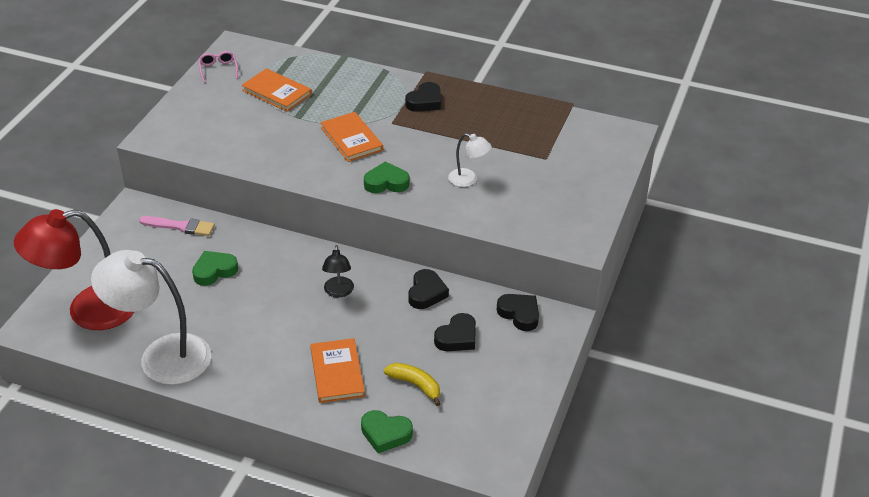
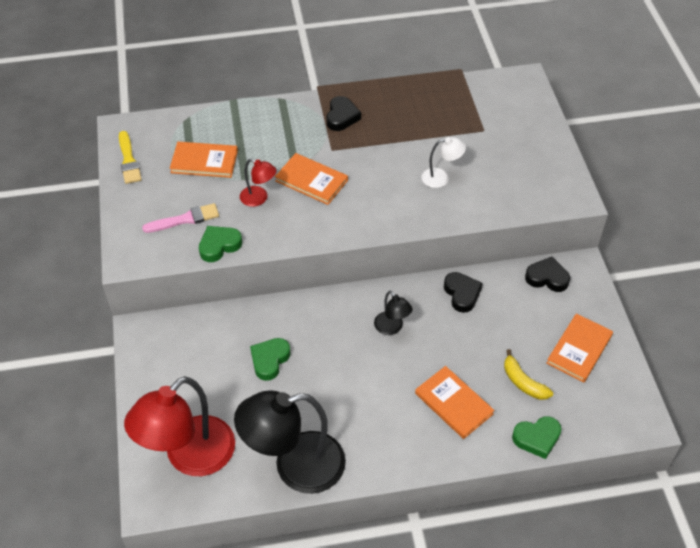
camera: 30 degrees left, 10 degrees up
(161, 356) = (295, 466): white lamp -> black lamp
(180, 226) = (201, 331): pink brush -> pink brush (185, 219)
(218, 70) = (129, 160): pink glasses -> yellow brush
(295, 135) = (259, 198): none -> red lamp
(386, 182) = (377, 210): green heart -> green heart (219, 246)
(415, 385) = (523, 382): yellow banana -> yellow banana turned 135 degrees counterclockwise
(457, 337) = (518, 322): black heart -> none
(494, 383) = (579, 349): none -> orange book

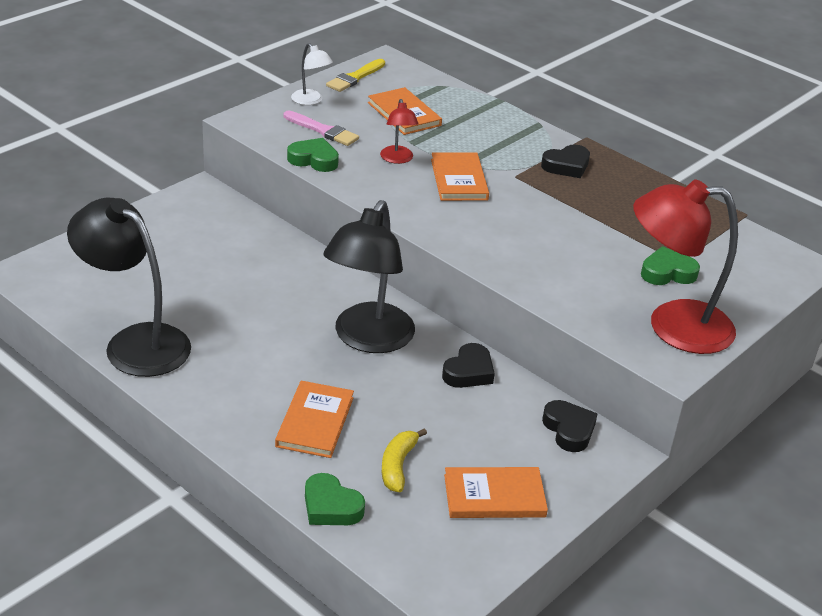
camera: 50 degrees right, 15 degrees down
(190, 457) = (90, 275): red lamp -> red lamp (673, 326)
(269, 360) = (245, 276): green heart -> green heart (667, 273)
(392, 328) = (367, 339): black lamp -> black lamp, size x2.17
(441, 177) = (571, 257): white lamp -> white lamp (311, 101)

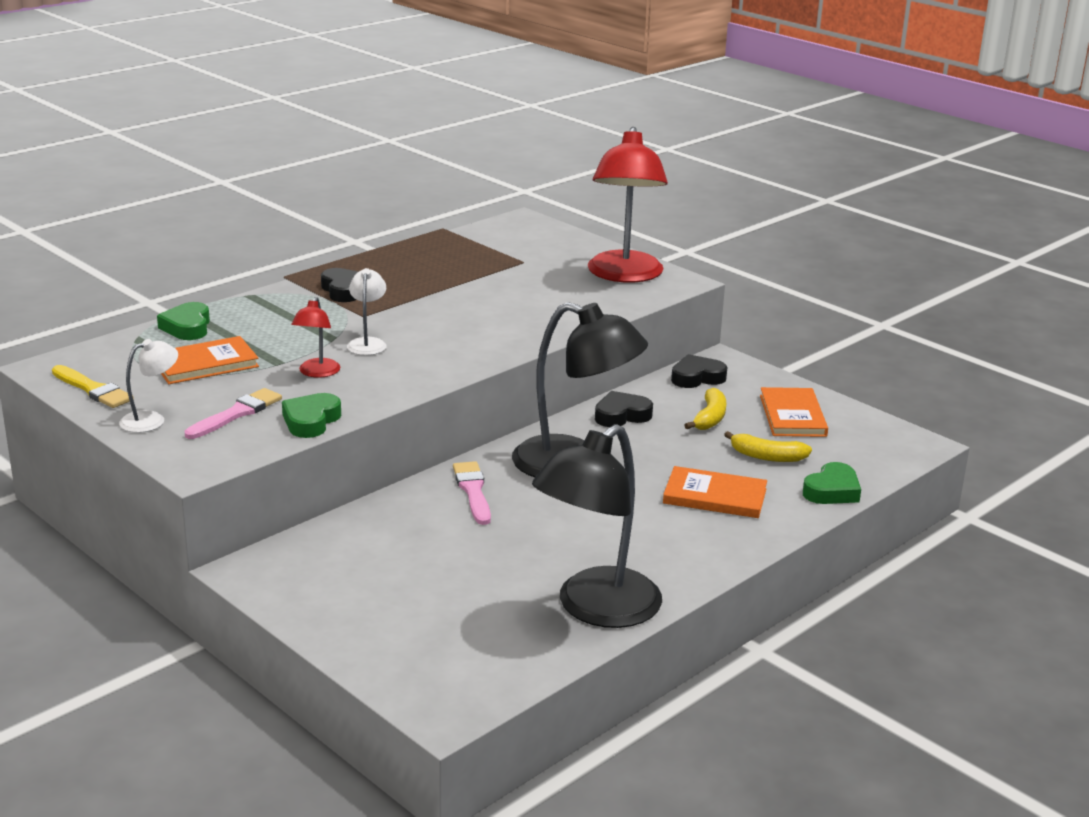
camera: 85 degrees left, 10 degrees down
(316, 284) = (473, 491): none -> pink brush
(397, 159) = (317, 373): red lamp -> red lamp turned 105 degrees clockwise
(459, 179) = (367, 343): orange book -> white lamp
(469, 372) = (621, 415): black heart -> black heart turned 60 degrees counterclockwise
(475, 432) = (710, 418): none -> yellow banana
(667, 273) = (542, 268): green heart -> green heart (187, 327)

